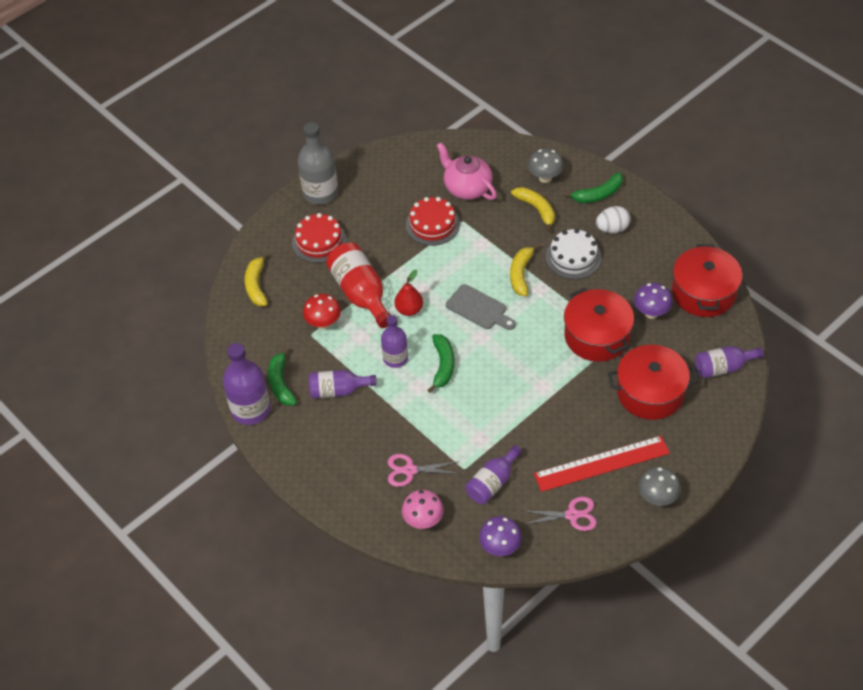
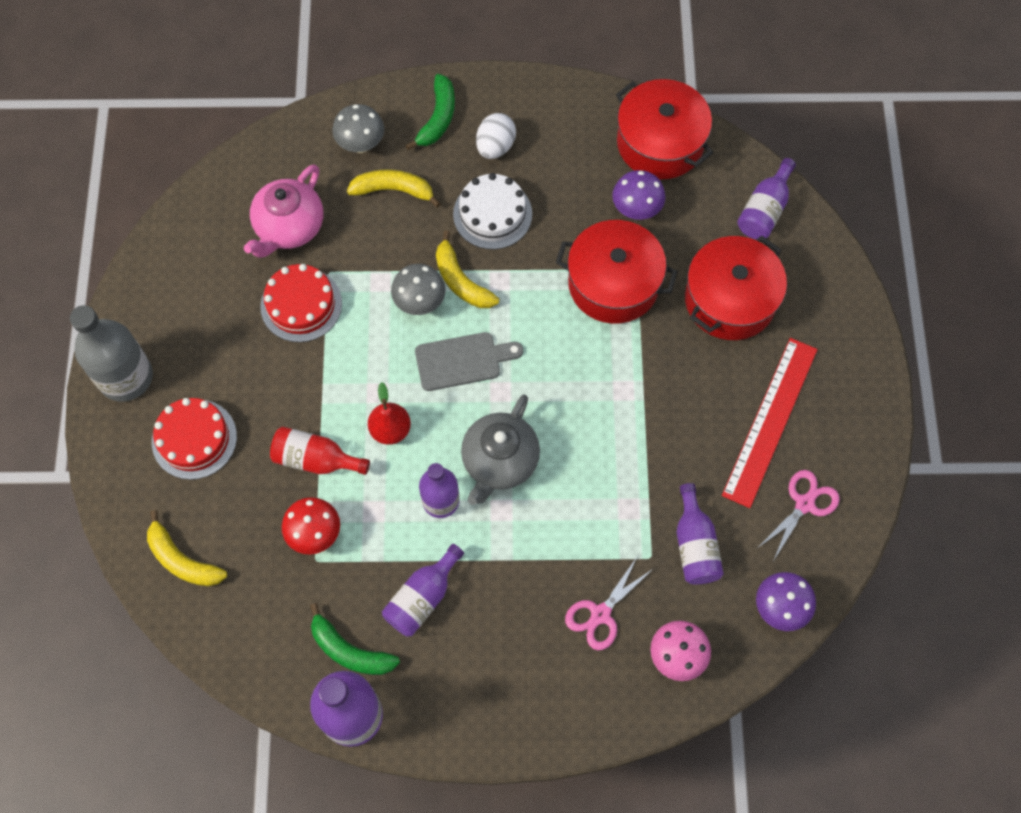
camera: 50 degrees left, 15 degrees up
(361, 293) = (315, 459): red bottle -> red bottle, size x0.65
(443, 365) = (499, 461): green banana -> grey teapot
(467, 187) = (289, 227): pink teapot -> pink teapot turned 60 degrees counterclockwise
(657, 498) = (857, 408): grey mushroom -> grey mushroom (420, 302)

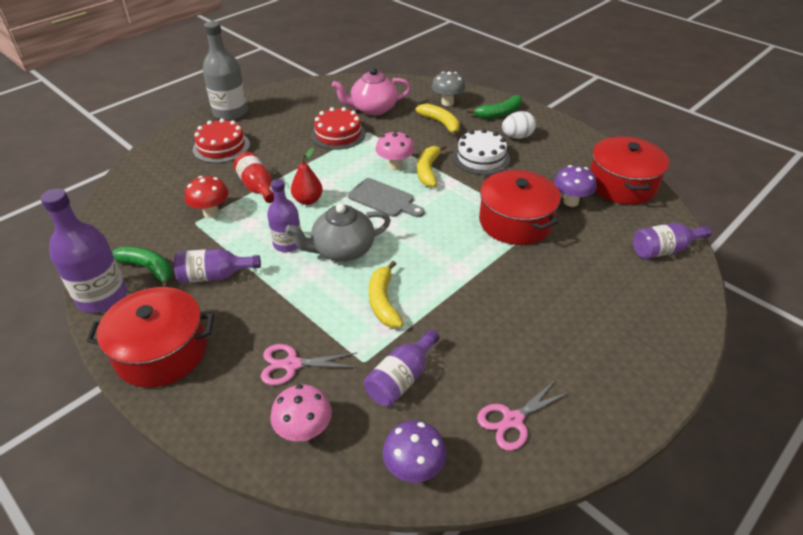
camera: 45 degrees right, 25 degrees down
(182, 560) = (146, 181): yellow banana -> yellow banana (383, 301)
(350, 650) = (148, 269): green banana -> green banana turned 135 degrees clockwise
(420, 302) = (395, 166): grey mushroom -> pink mushroom
(730, 300) = (586, 275): red pot -> red pot (161, 352)
(770, 421) = (542, 354): red ruler -> none
(805, 504) = (512, 420): pink scissors -> pink scissors turned 150 degrees clockwise

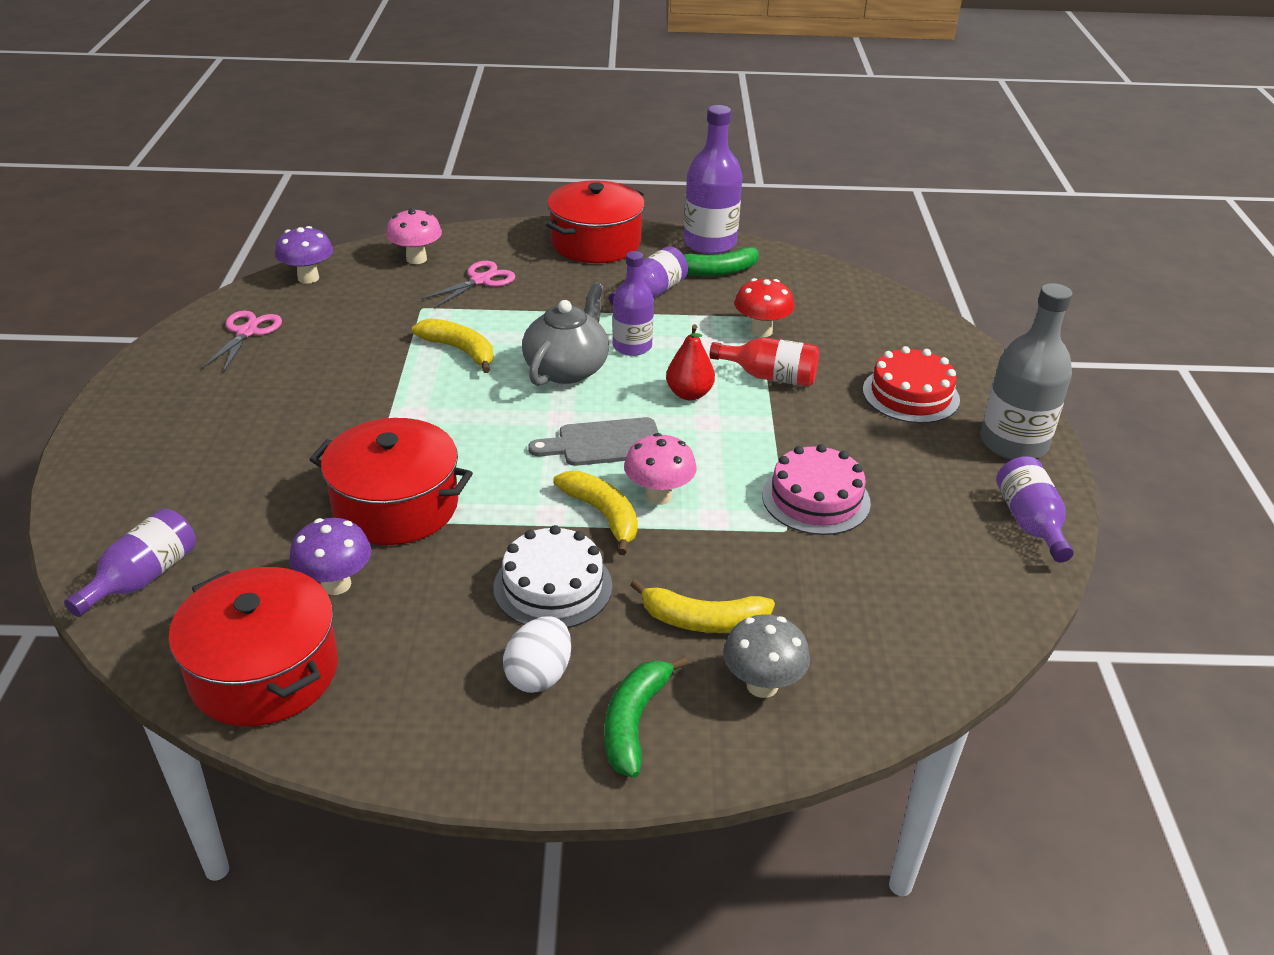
camera: 135 degrees right, 5 degrees down
(338, 134) = (816, 499): red cake -> pink cake
(373, 109) = (853, 580): pink teapot -> none
(401, 379) = (374, 313): purple bottle -> purple bottle (1030, 523)

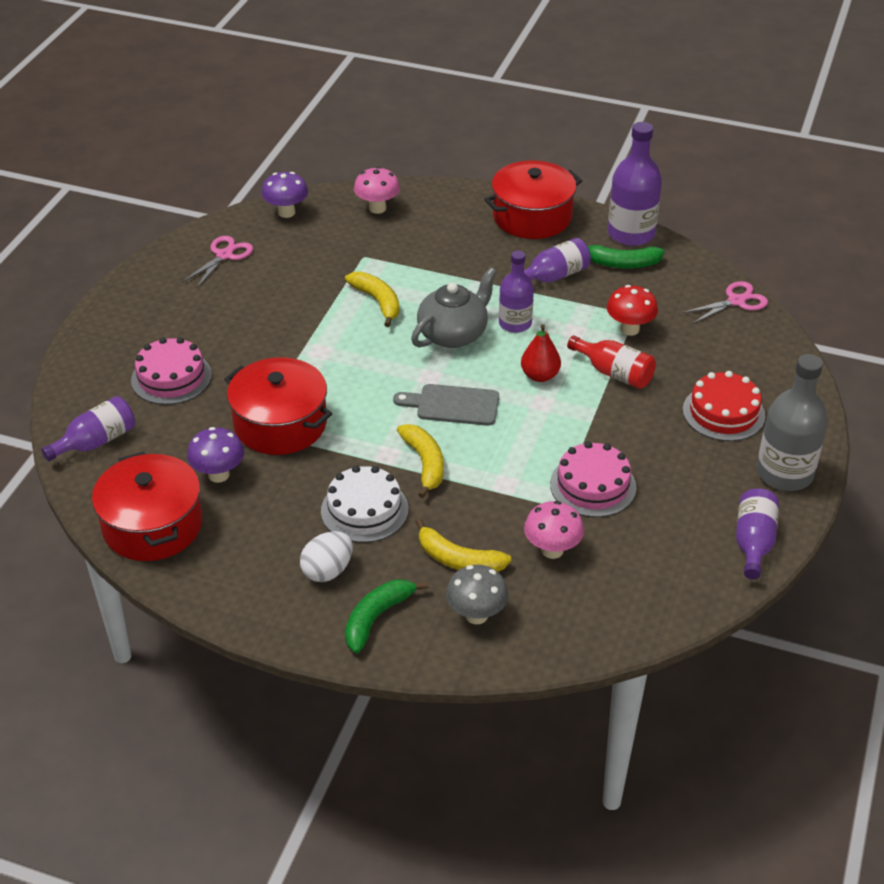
camera: 20 degrees right, 5 degrees up
(225, 478) = (171, 377): none -> pink cake
(480, 280) = (420, 238): pink scissors -> pink scissors (736, 301)
(658, 496) = (473, 457): pink mushroom -> pink mushroom (552, 550)

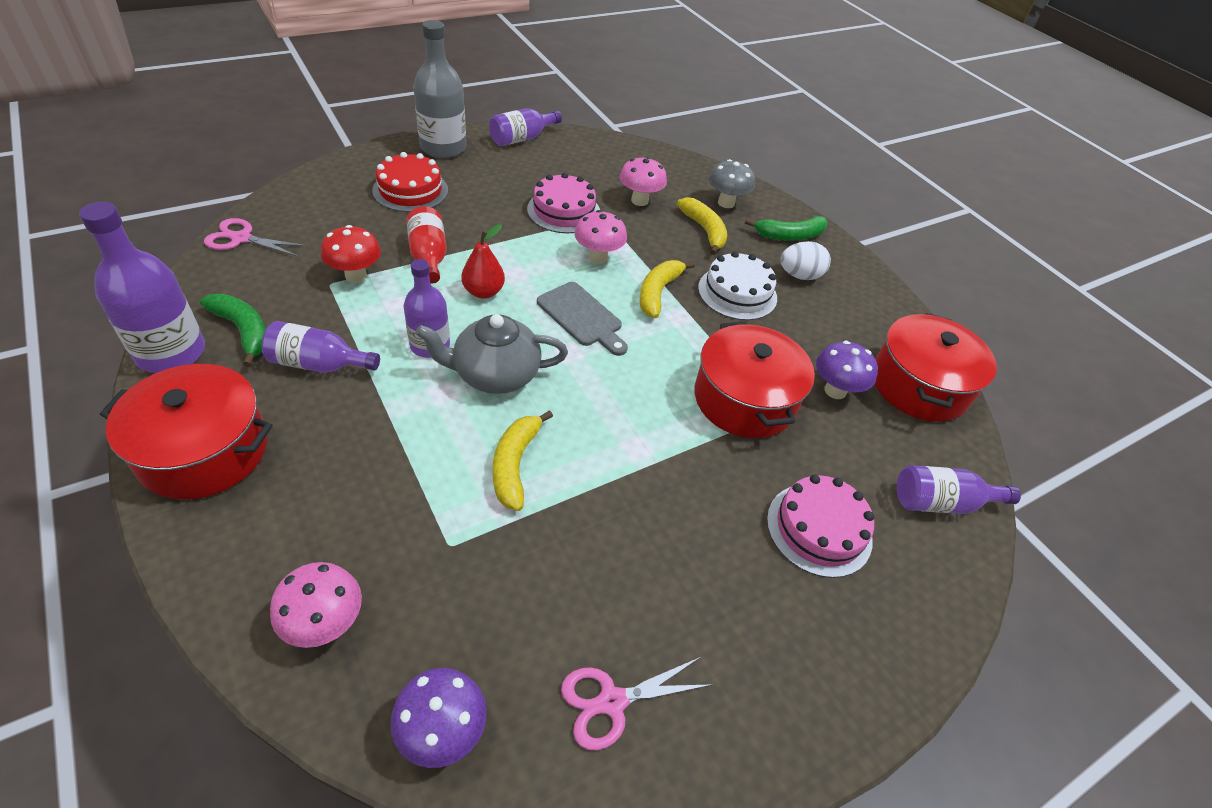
camera: 145 degrees left, 5 degrees up
(506, 461) = (598, 257): none -> pink mushroom

